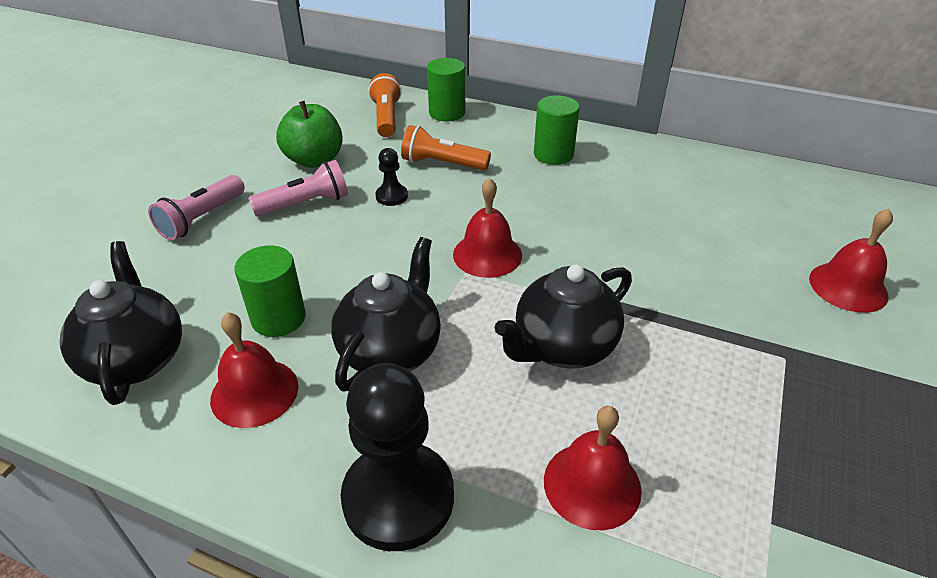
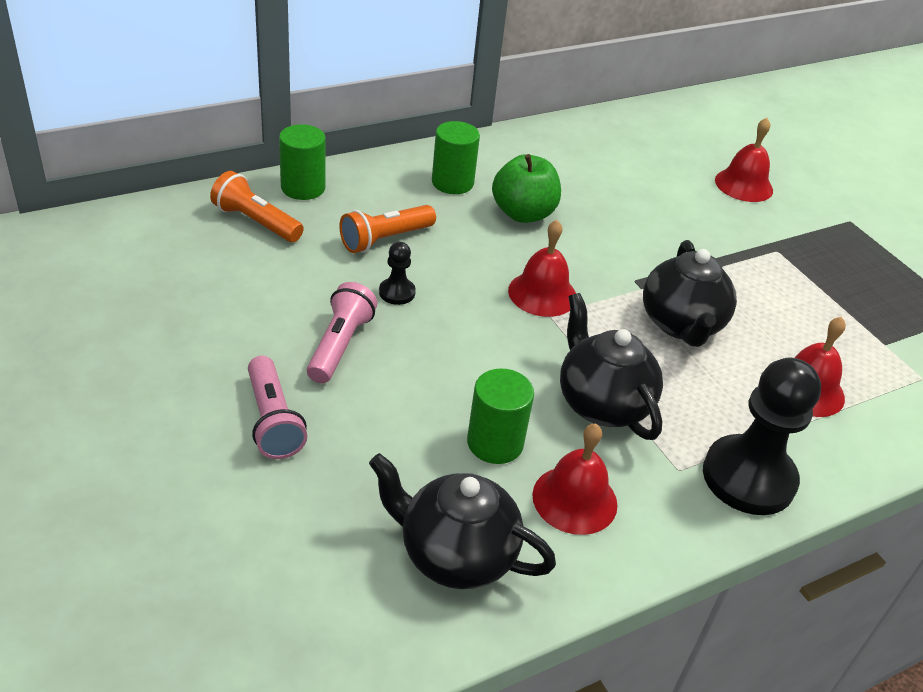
camera: 55 degrees left, 0 degrees up
(314, 160) = (268, 302): green apple -> green apple (523, 214)

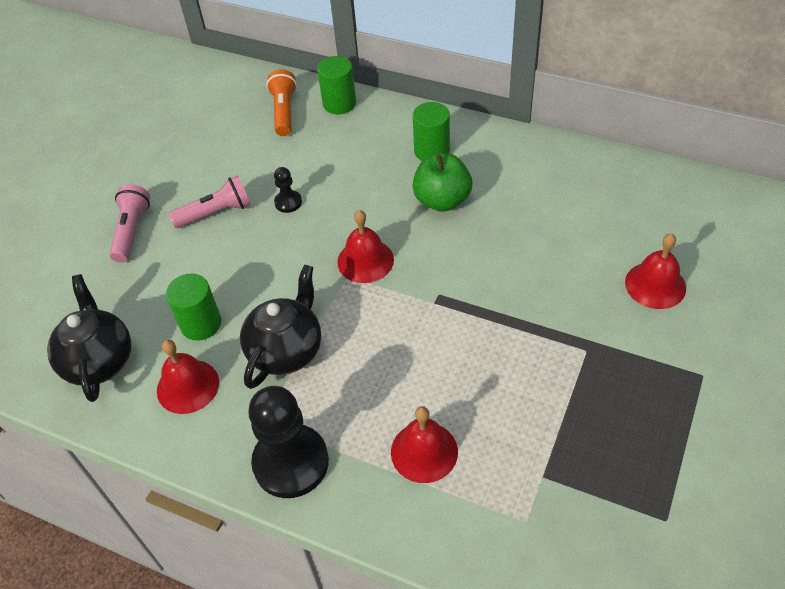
camera: 60 degrees right, 10 degrees up
(273, 421) = (131, 230): pink flashlight -> pink flashlight turned 150 degrees clockwise
(385, 239) = (332, 165): orange flashlight -> none
(681, 324) = (417, 344): black teapot -> none

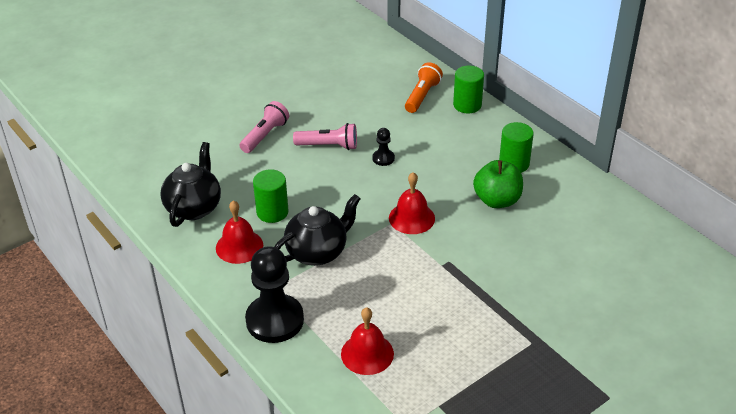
camera: 25 degrees right, 10 degrees down
(655, 285) = (620, 323): red bell -> none

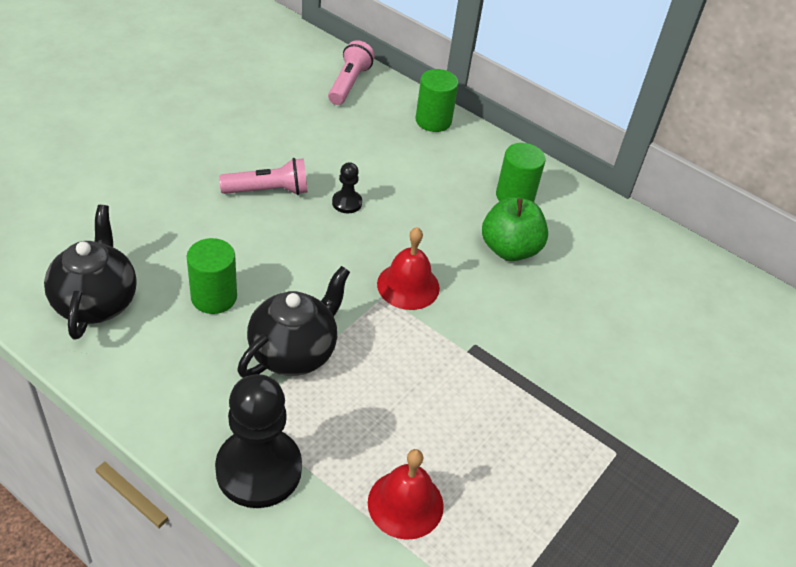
camera: 20 degrees left, 5 degrees up
(239, 246) = (178, 356): red bell -> none
(265, 135) = (176, 182): pink flashlight -> pink flashlight (349, 83)
(422, 96) = (373, 112): orange flashlight -> none

